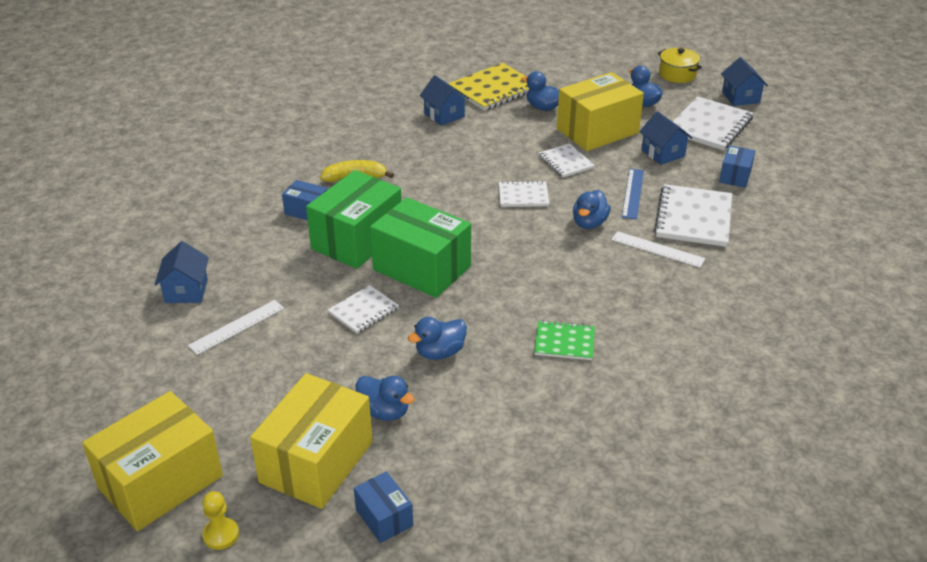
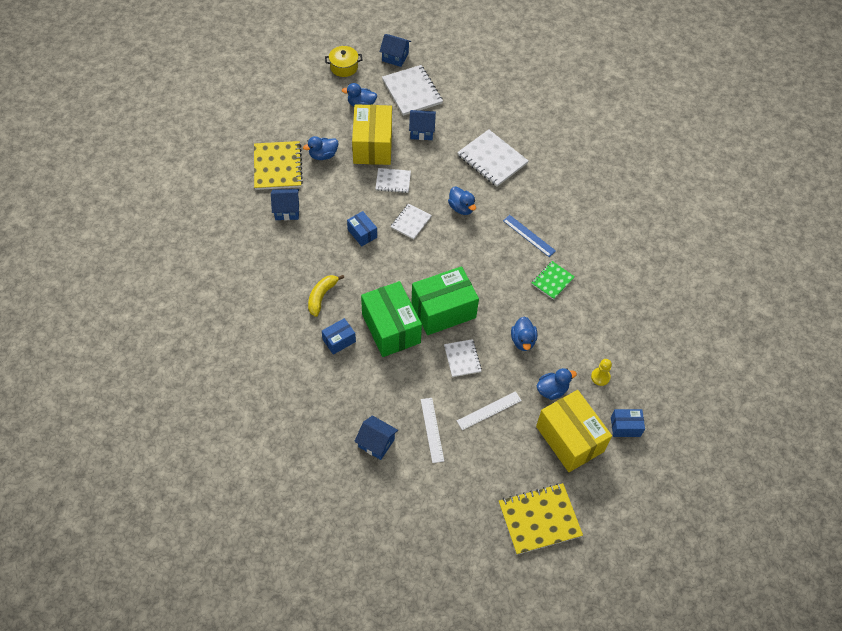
camera: 60 degrees left, 20 degrees up
(160, 482) = (539, 519): yellow box -> yellow notebook
(221, 535) = (594, 505): yellow pawn -> yellow pawn (600, 377)
(633, 193) = (449, 170): blue ruler -> blue ruler (529, 235)
(657, 249) = (507, 193): white ruler -> white ruler (489, 410)
(735, 176) = (469, 115): blue box -> blue box (362, 233)

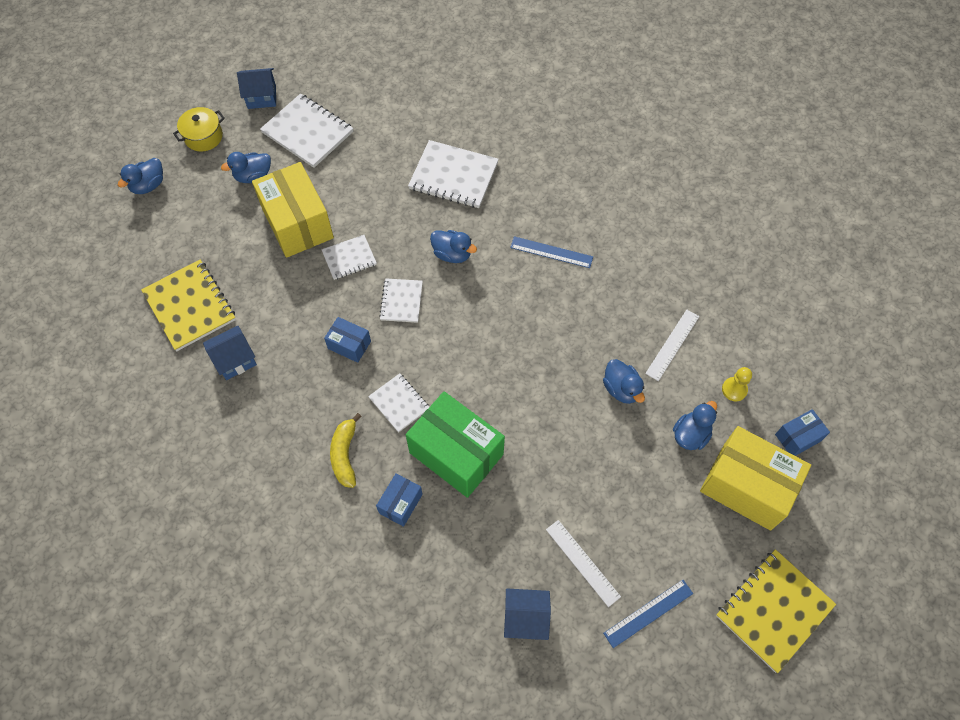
camera: 25 degrees left, 5 degrees up
(323, 155) = (241, 264): blue duck -> blue duck (148, 185)
(422, 131) = (348, 178): blue house -> none
(443, 310) = (506, 397): green box -> none
(456, 479) = (648, 613): none -> blue ruler
(462, 359) = (564, 449): white notebook -> white notebook (399, 403)
(489, 410) = (634, 500): white ruler -> white ruler (672, 344)
(552, 281) = (611, 296): green notebook -> none

